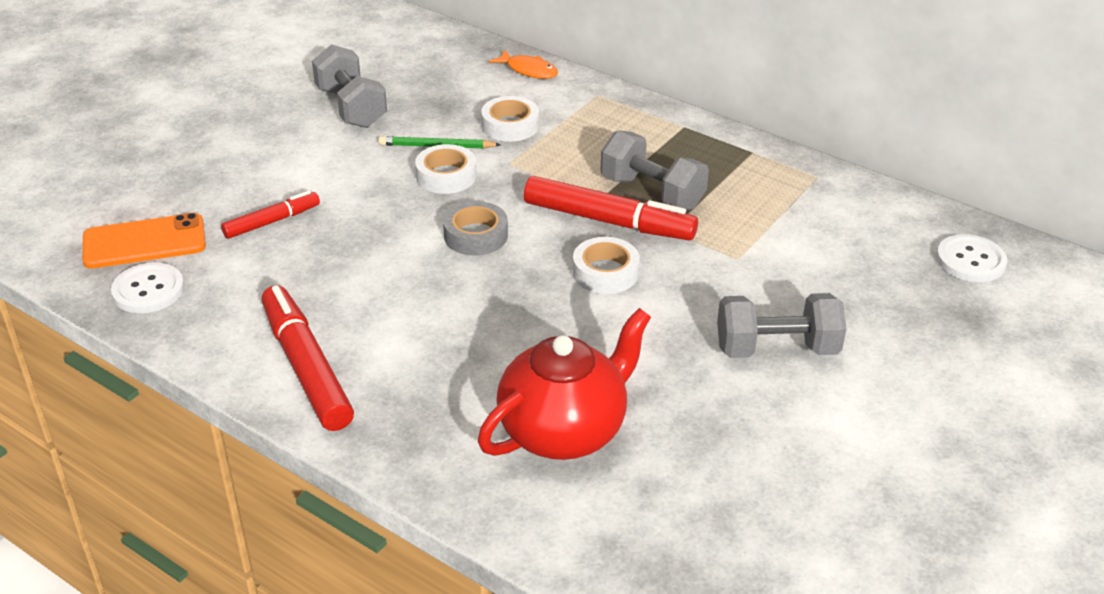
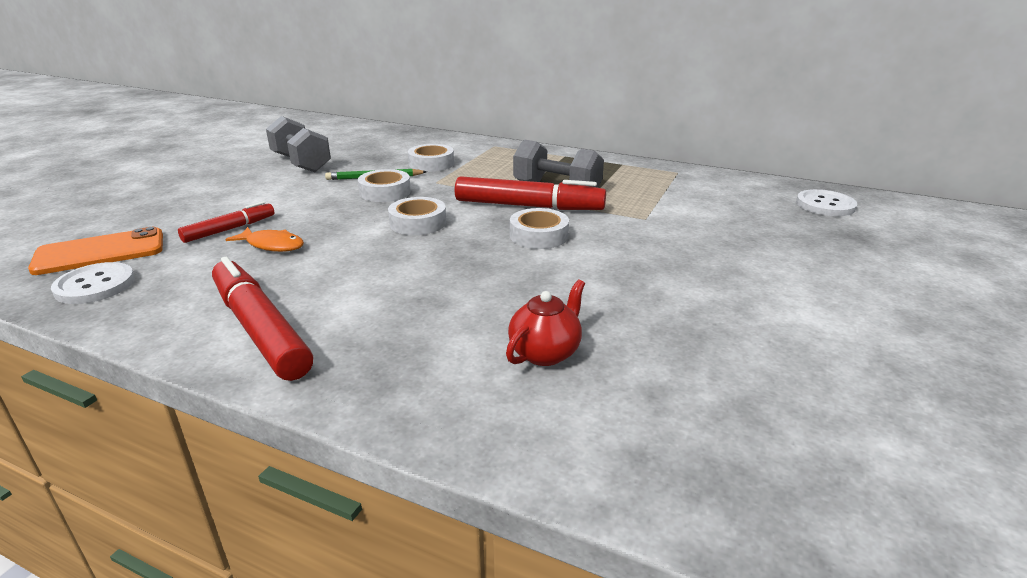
camera: 10 degrees left, 10 degrees down
(476, 235) = (418, 223): grey tape -> white tape
(528, 70) = (438, 138): orange fish -> orange fish (272, 245)
(564, 431) = (545, 352): red teapot -> red teapot, size x0.53
(776, 349) = (713, 270): grey dumbbell -> none

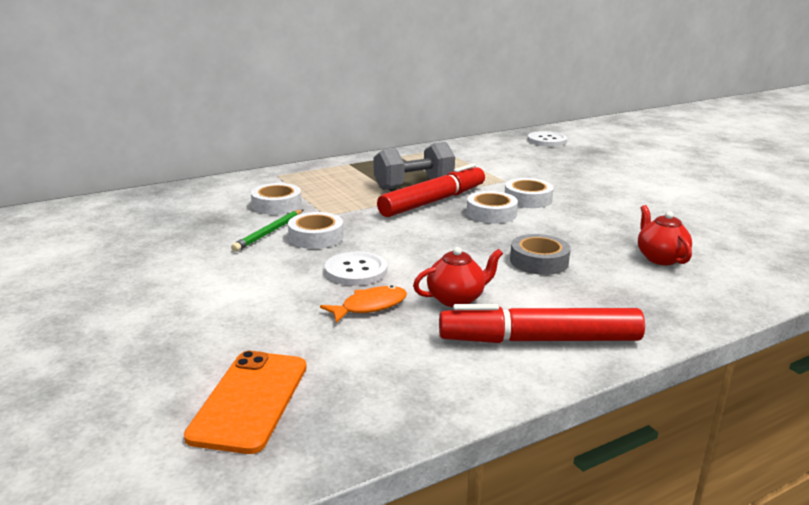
camera: 55 degrees left, 5 degrees down
(95, 285) = (347, 411): white button -> white button (356, 271)
(230, 229) = (296, 319): red marker -> none
(301, 163) = (157, 253): grey dumbbell -> none
(317, 272) = (456, 299): none -> red teapot
(418, 223) = (408, 242): white tape -> white tape (528, 199)
(445, 286) = (539, 261): none -> grey tape

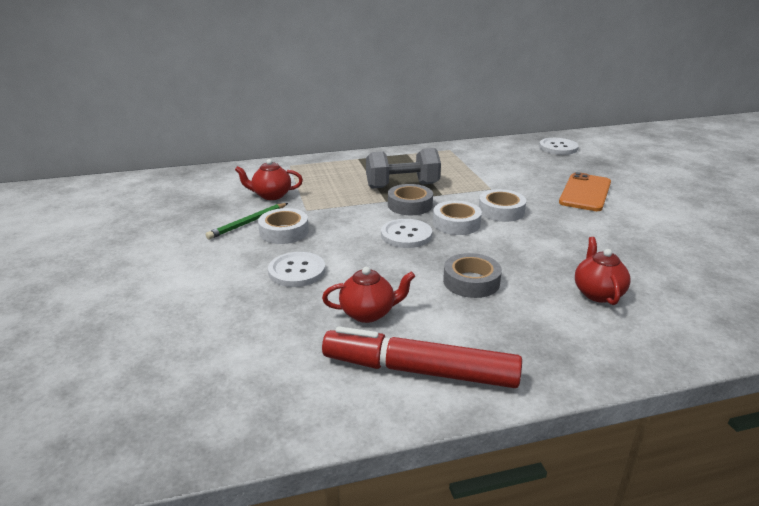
camera: 15 degrees right, 5 degrees up
(250, 400) = (128, 393): orange phone -> orange phone (585, 192)
(277, 205) = (271, 195): white tape -> red teapot
(370, 306) = (286, 310): orange fish -> none
(433, 201) = (410, 205): red marker -> grey tape
(448, 228) = (406, 235): none -> white button

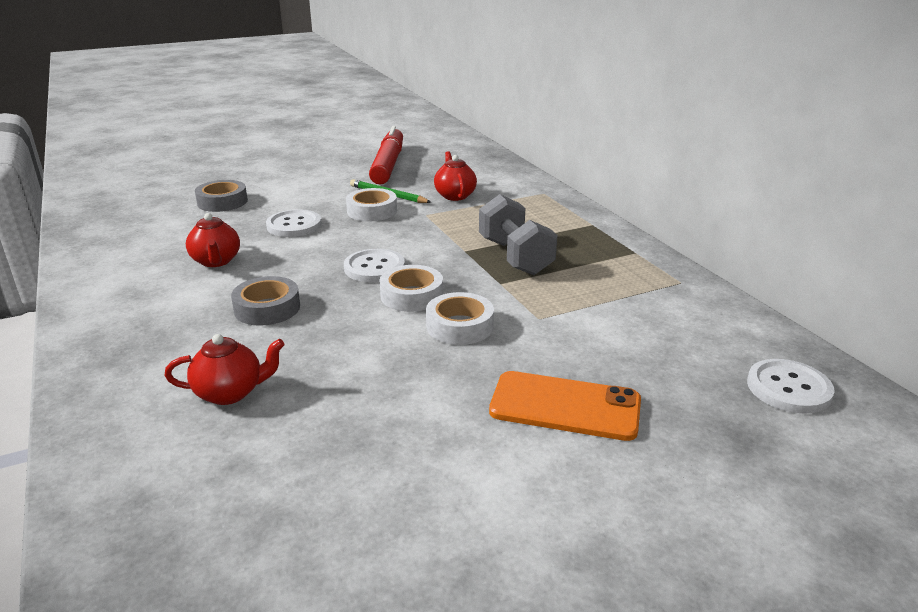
camera: 80 degrees right, 0 degrees up
(410, 205) = (457, 265): grey tape -> grey tape (222, 202)
(419, 370) = (122, 289): red marker -> red marker (388, 165)

